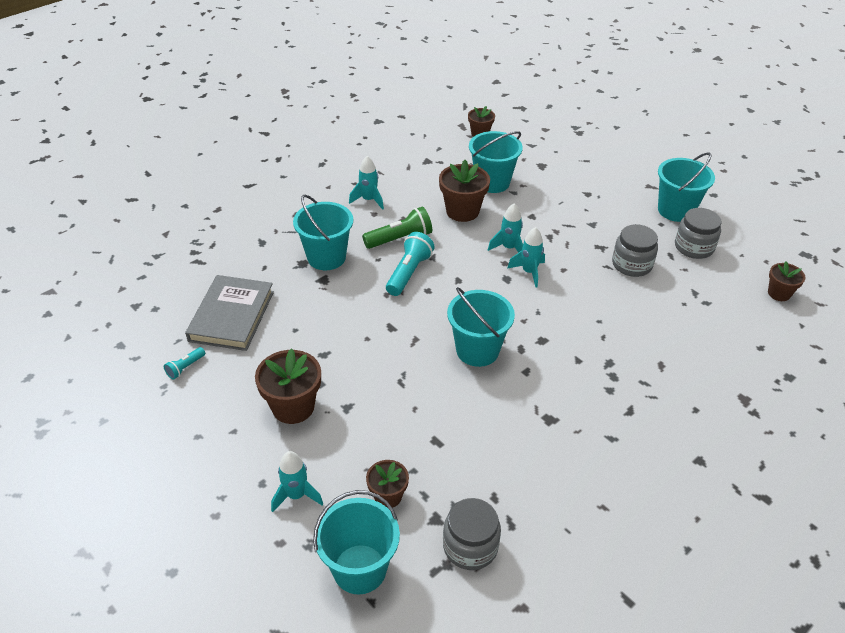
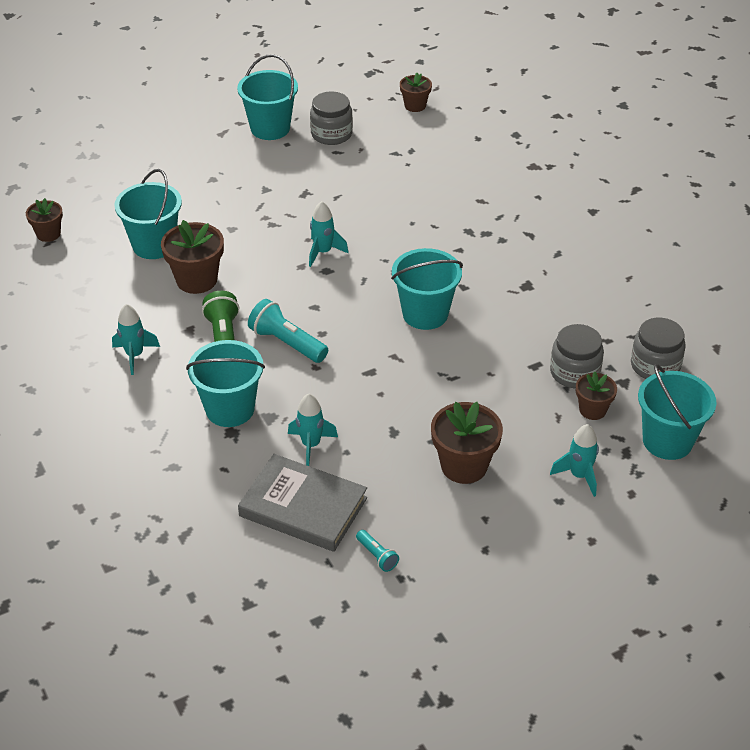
camera: 75 degrees left, 0 degrees up
(509, 248) = (278, 258): turquoise rocket -> turquoise rocket (311, 445)
(631, 264) = (340, 180): grey jar -> grey jar (574, 372)

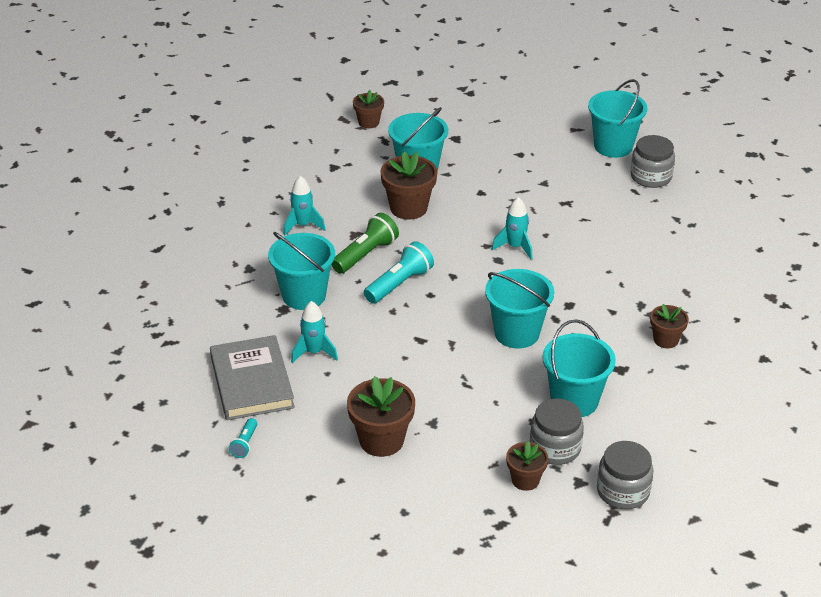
camera: 50 degrees right, 5 degrees down
(287, 343) = (399, 284): turquoise flashlight -> turquoise flashlight turned 45 degrees clockwise
(415, 106) = (748, 197): brown flower pot -> brown flower pot (666, 340)
(579, 475) = (443, 509): turquoise rocket -> none
(667, 441) = (543, 543): turquoise bucket -> turquoise bucket (574, 401)

